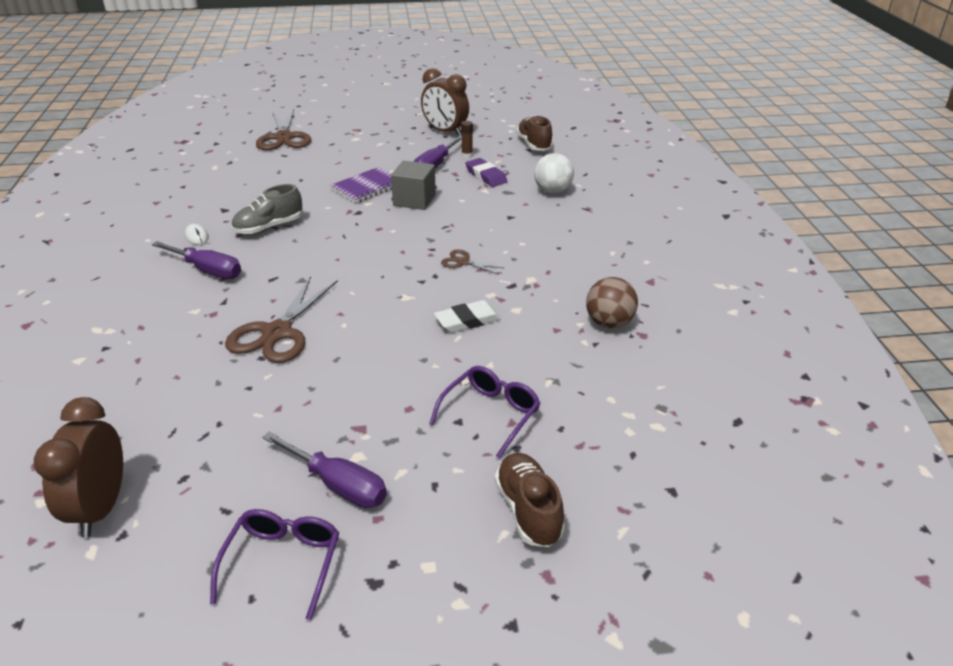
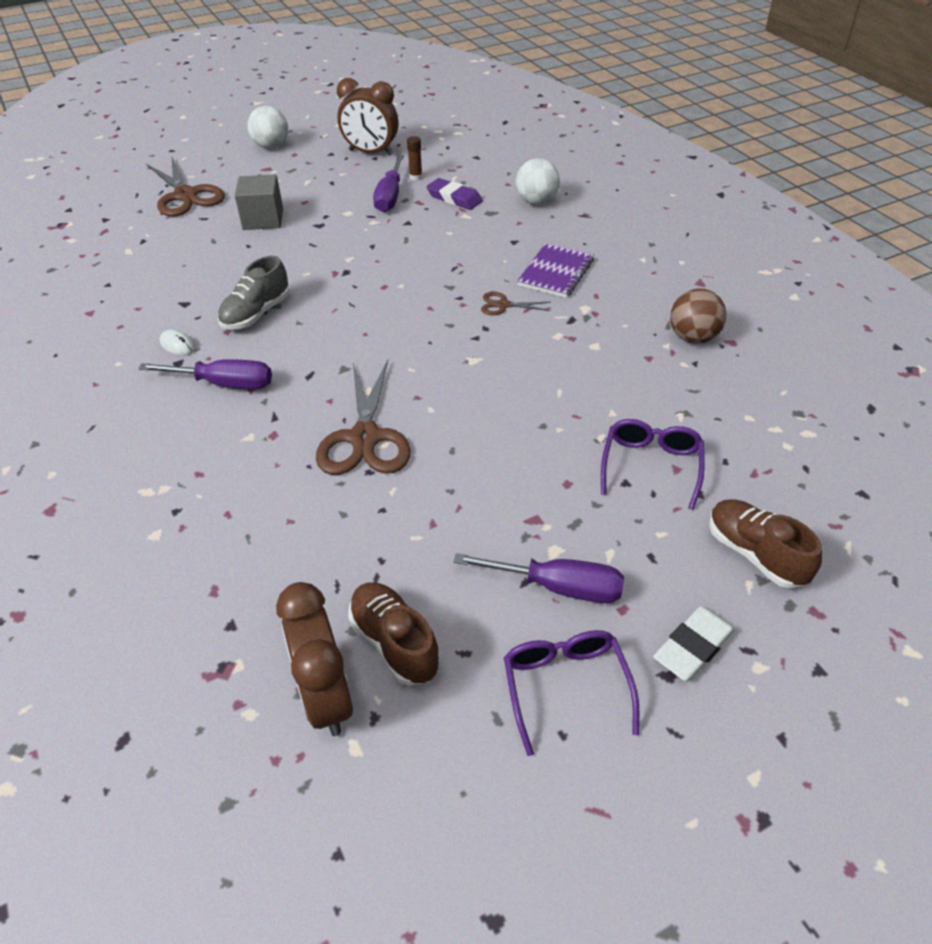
camera: 20 degrees left, 10 degrees up
(368, 187) = (334, 238): purple notebook -> purple notebook (556, 272)
(372, 115) = (271, 146): none -> white ball
(414, 200) = (398, 244): grey cube -> grey cube (263, 219)
(467, 320) = (555, 370): white eraser -> white eraser (693, 647)
(534, 144) = (478, 150): brown shoe -> brown shoe (394, 642)

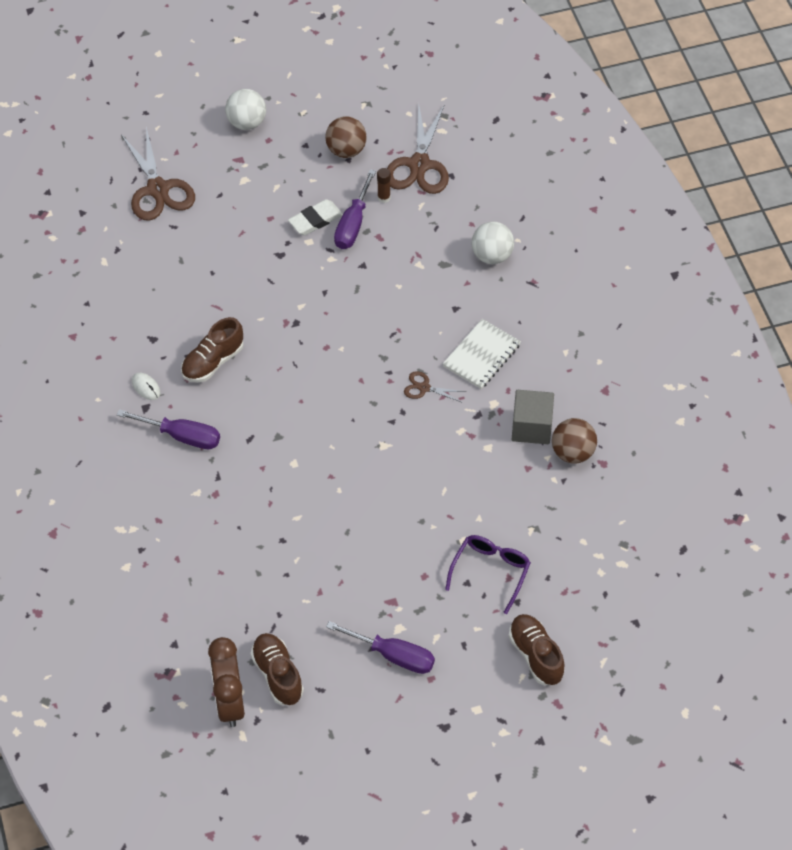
camera: 10 degrees right, 10 degrees up
(256, 314) = (213, 362): grey shoe -> brown shoe
(263, 219) = (229, 237): grey cube -> grey cube (531, 427)
(365, 438) = (284, 509): brown scissors -> brown scissors (419, 165)
(371, 152) = (346, 150): brown clock -> brown ball
(454, 198) = (414, 237): purple eraser -> none
(556, 272) = (481, 355): purple notebook -> white notebook
(565, 686) = (378, 722): purple glasses -> none
(693, 647) = (467, 712): white eraser -> white eraser (315, 220)

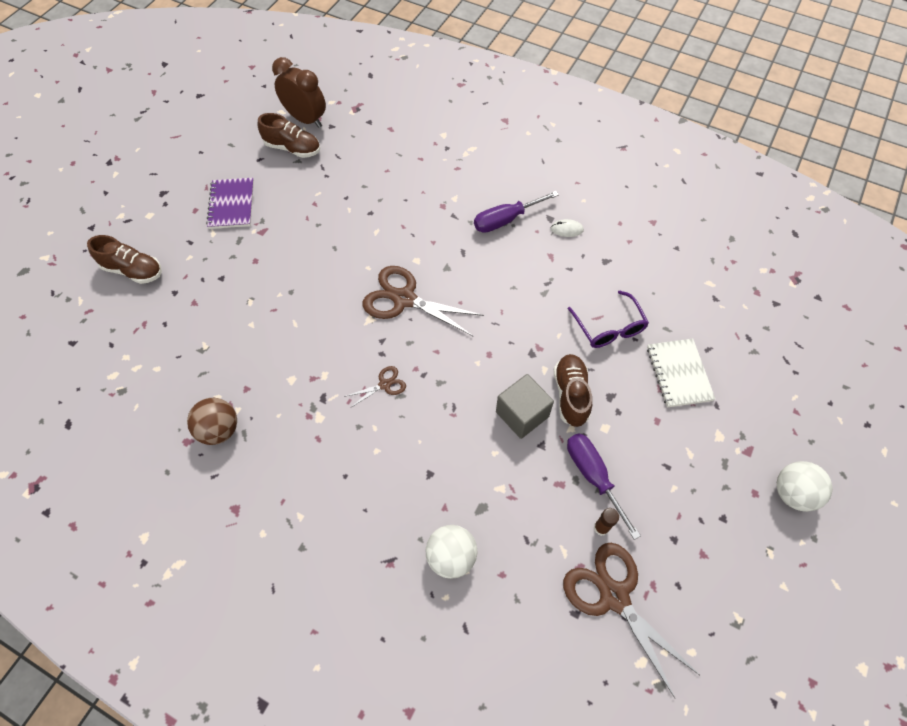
camera: 135 degrees right, 5 degrees up
(158, 189) = (760, 368): brown scissors -> brown scissors (404, 299)
(213, 362) = (549, 279): brown shoe -> brown shoe (570, 394)
(315, 220) = (624, 452): white eraser -> none
(346, 150) = (688, 547): brown ball -> none
(393, 655) = (231, 204): purple screwdriver -> purple notebook
(481, 355) = (367, 450): white notebook -> white notebook (679, 374)
(491, 572) = (210, 297): purple glasses -> purple glasses (609, 328)
(531, 427) = (271, 423): grey cube -> grey cube (522, 414)

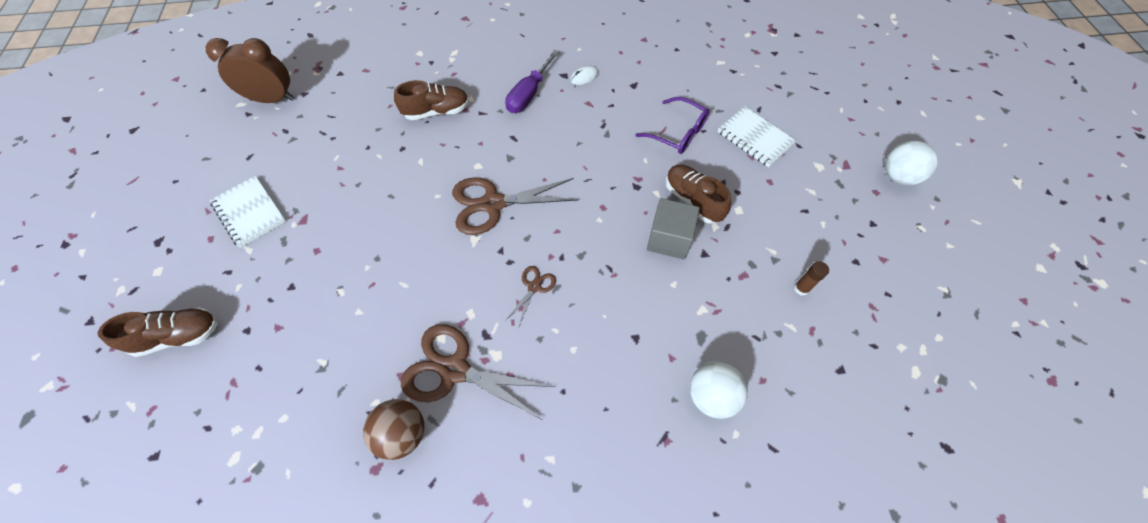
camera: 35 degrees left, 0 degrees up
(231, 204) = (249, 212): purple notebook -> white notebook
(293, 148) = (278, 130): brown shoe -> brown shoe (437, 111)
(593, 476) = (762, 253): purple screwdriver -> none
(614, 596) = (855, 335): brown scissors -> brown scissors (454, 370)

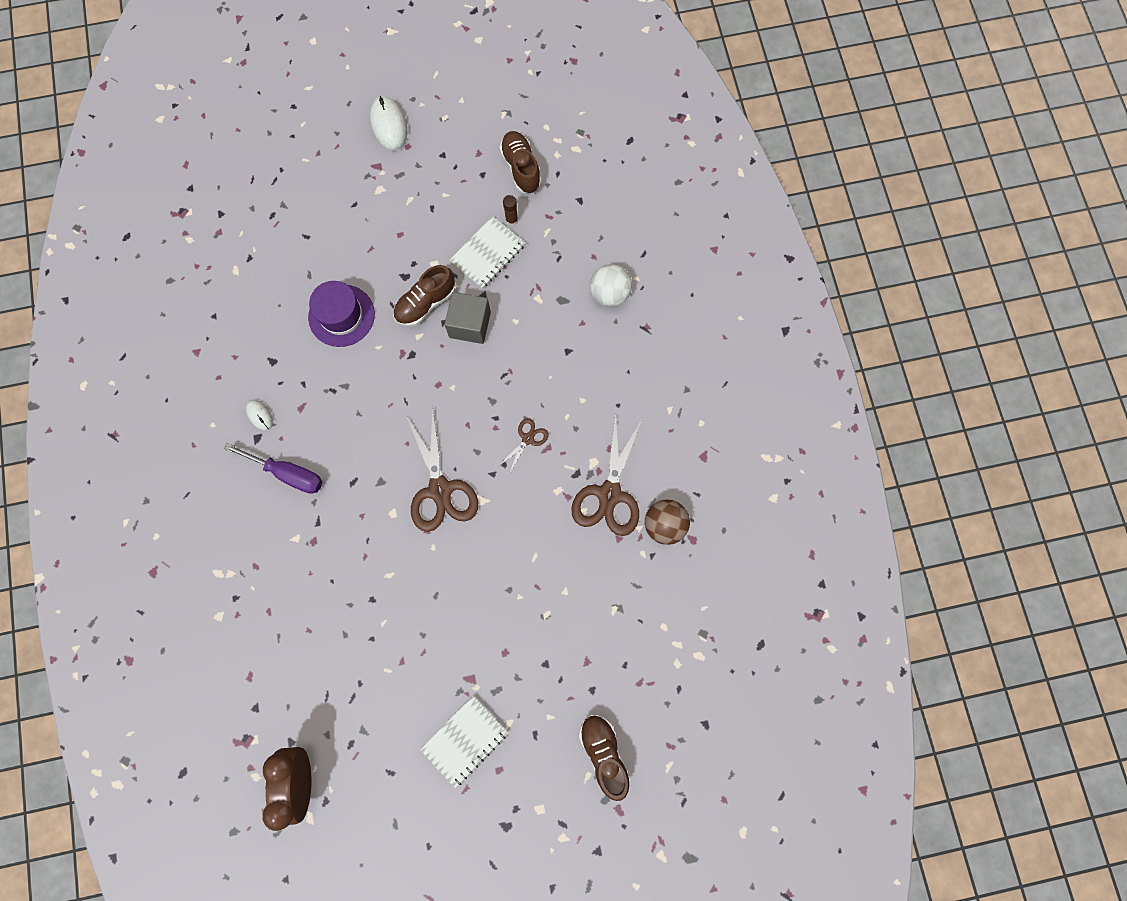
camera: 95 degrees left, 15 degrees up
(437, 111) = (317, 573): brown shoe -> brown shoe (521, 168)
(534, 287) = (528, 439): brown scissors -> brown scissors turned 105 degrees clockwise
(678, 133) = (341, 315): purple glasses -> purple hat
(755, 138) = (346, 243): white notebook -> white notebook (488, 254)
(898, 176) = (389, 125): white ball -> white mouse

